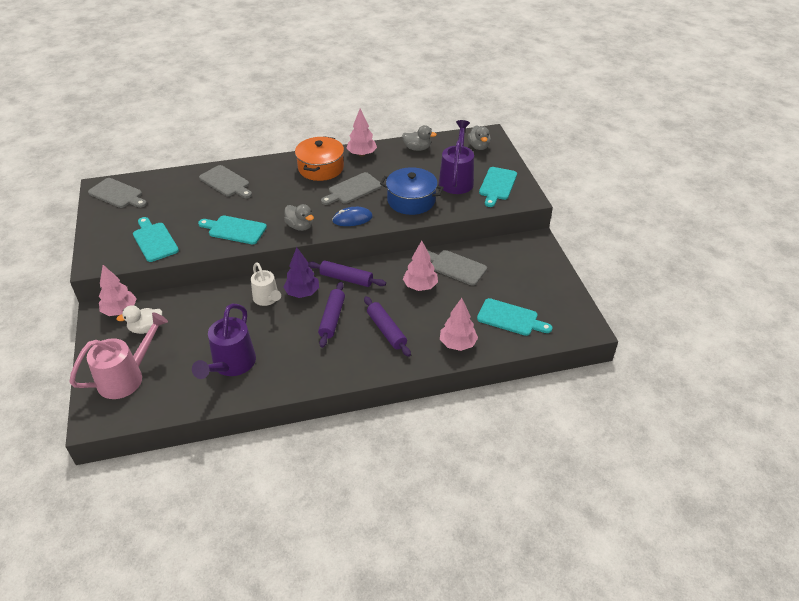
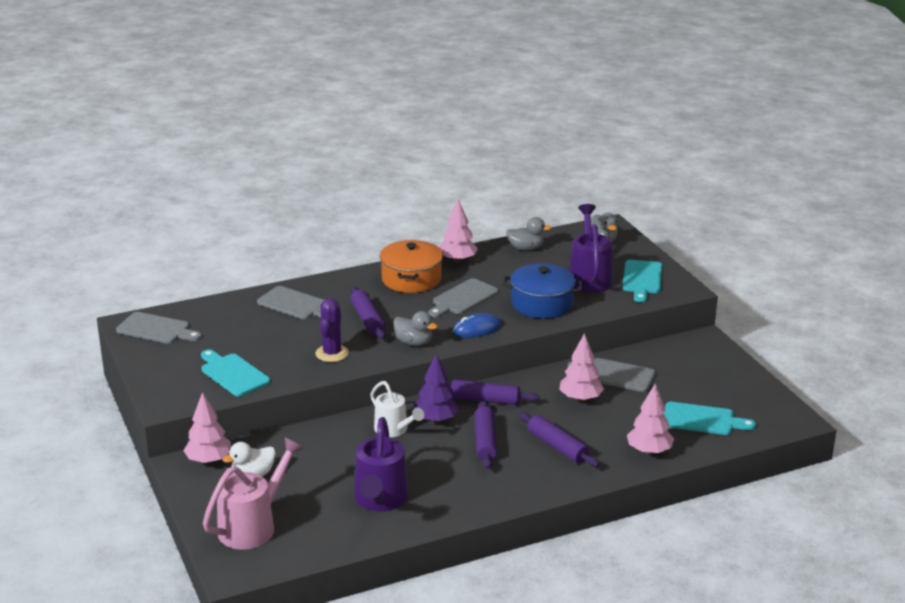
camera: 10 degrees left, 15 degrees down
(235, 230) = (332, 353): turquoise cutting board -> purple cactus
(274, 201) = (368, 320): none -> purple rolling pin

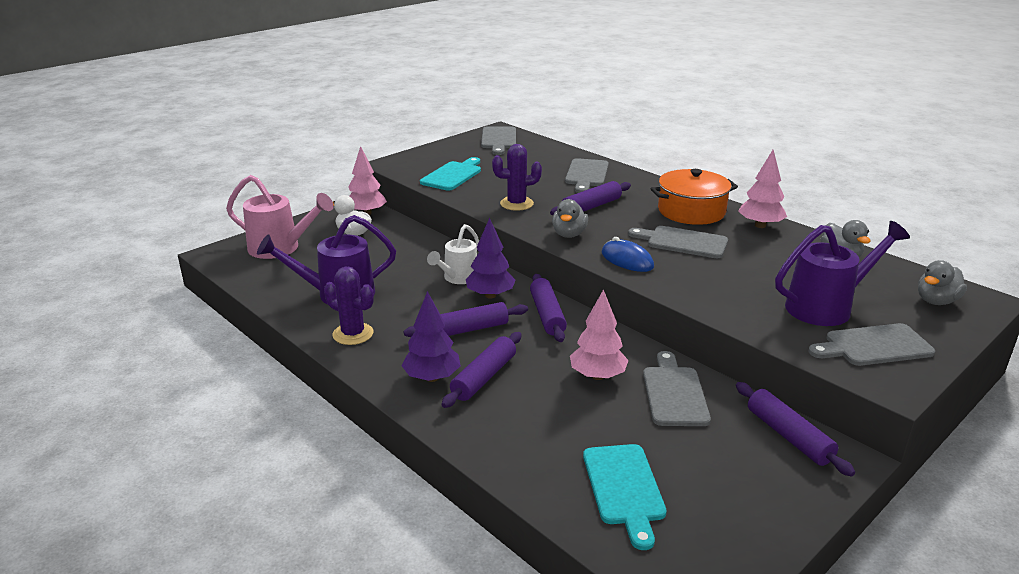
camera: 70 degrees right, 0 degrees up
(458, 500) = (353, 334): none -> purple cactus
(542, 304) = (723, 287): blue pot -> none
(546, 470) = (432, 378): none -> purple tree
(642, 279) = (874, 346): turquoise cutting board -> grey cutting board
(649, 451) = (515, 450): pink tree -> none
(677, 349) = (788, 436): none -> purple rolling pin

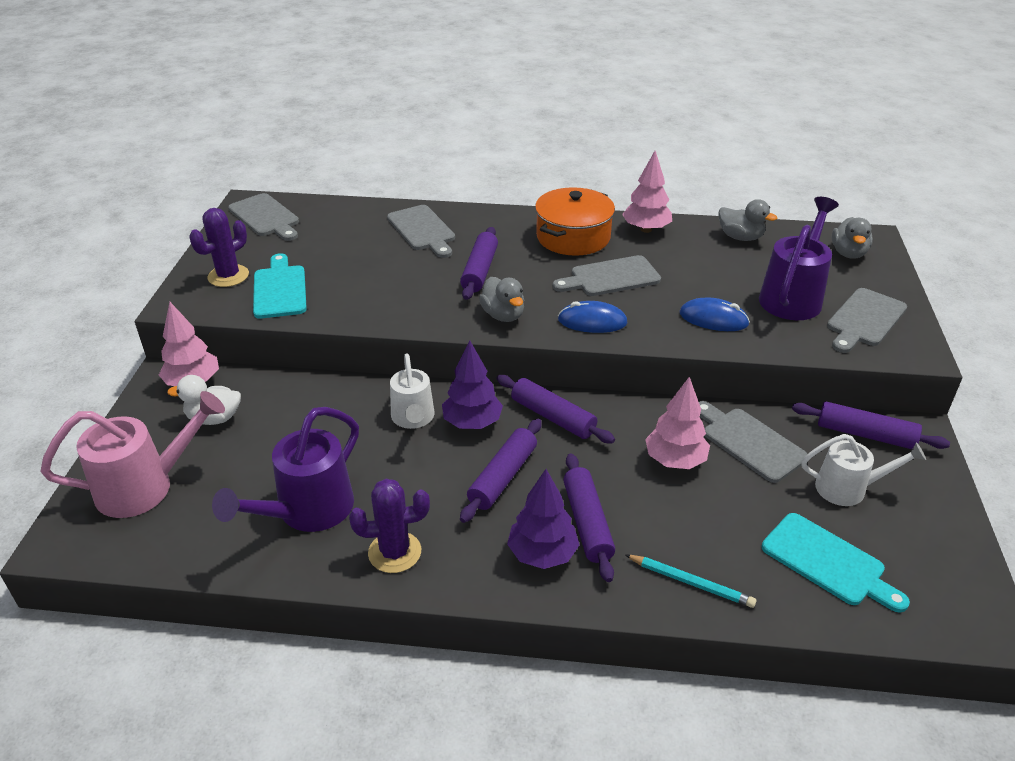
camera: 40 degrees left, 10 degrees up
(503, 442) = (691, 583): none -> turquoise pencil
(516, 204) = (402, 299): purple cactus -> purple cactus (228, 276)
(715, 459) = (848, 488): none -> white watering can
(728, 293) = (713, 319): none -> blue mouse

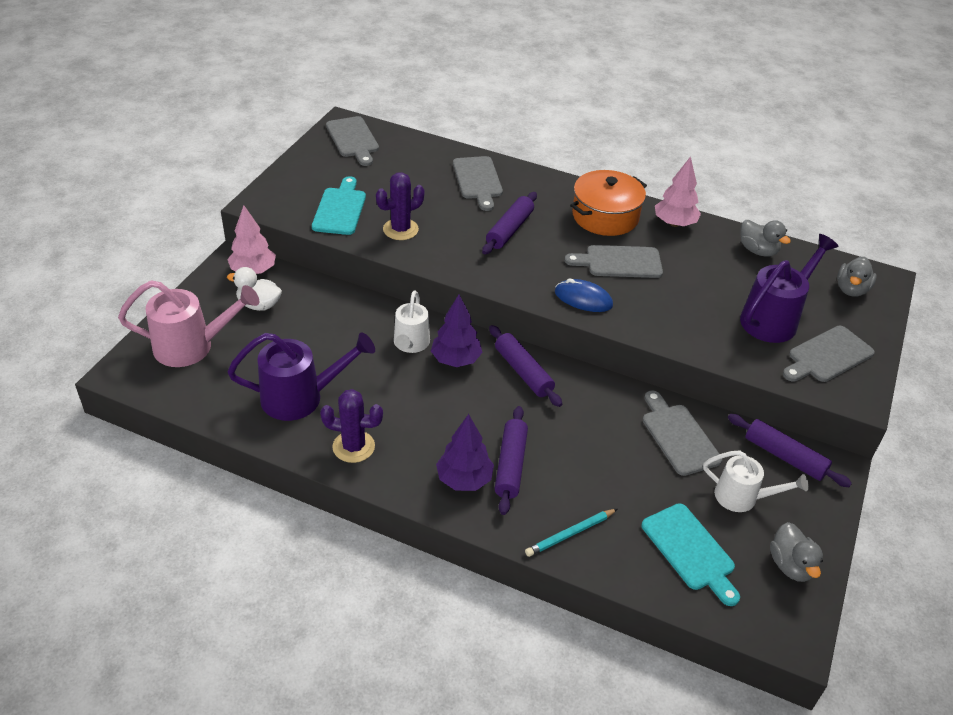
camera: 15 degrees right, 5 degrees up
(228, 276) = (304, 187): purple cactus -> purple cactus (400, 229)
(307, 511) = (301, 397): purple watering can -> purple watering can turned 150 degrees counterclockwise
(502, 477) = (460, 410): purple rolling pin -> none
(503, 315) = (511, 275): grey duck -> grey duck (790, 565)
(675, 460) = (607, 435): pink tree -> none
(691, 583) = (570, 534): turquoise pencil -> turquoise pencil turned 105 degrees clockwise
(713, 319) = (690, 322): blue mouse -> none

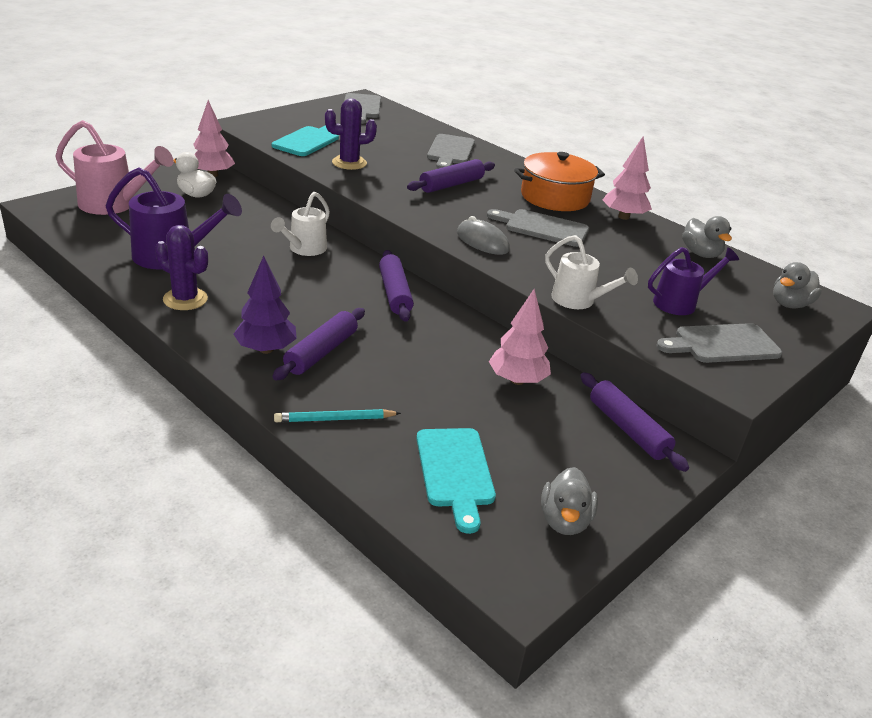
camera: 20 degrees right, 10 degrees down
(456, 360) = (337, 269): purple tree -> none
(583, 299) = (482, 241): blue mouse -> grey mouse
(678, 436) = (517, 380): grey cutting board -> pink tree
(742, 497) = (551, 447): white watering can -> white watering can (578, 301)
(774, 318) = (680, 303): purple watering can -> purple watering can, size x0.66

